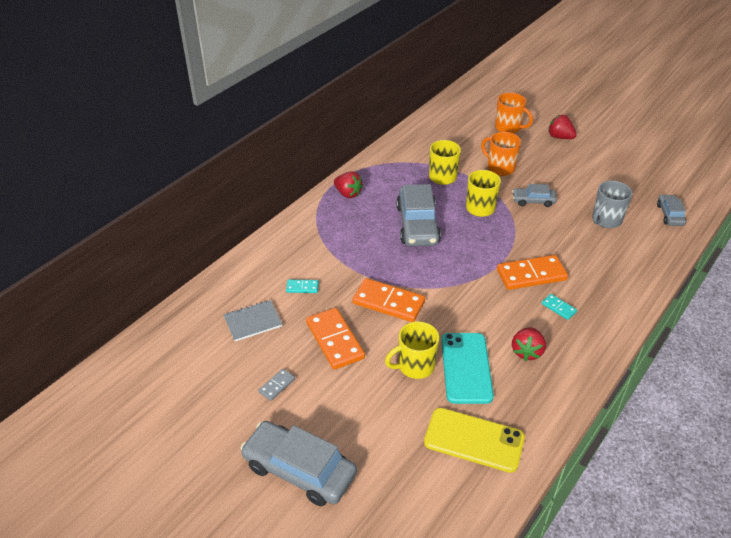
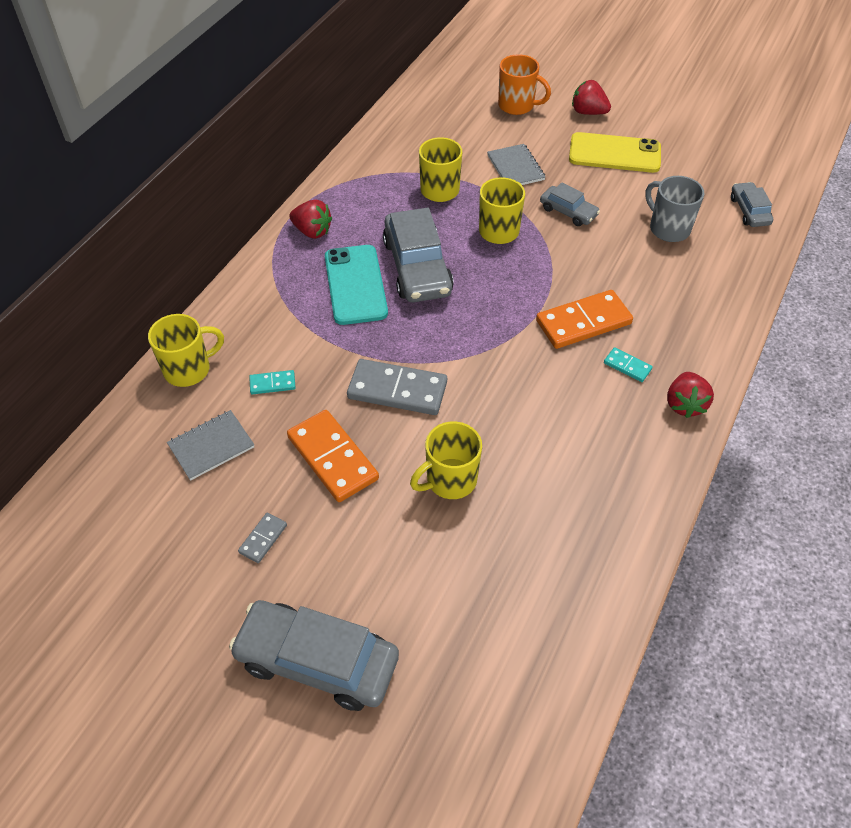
camera: 10 degrees left, 10 degrees up
(247, 271) = (188, 369): none -> yellow mug
(388, 302) = (397, 390): orange domino -> grey domino
(466, 368) = (519, 472): turquoise phone -> turquoise phone (355, 285)
(474, 440) = (547, 577): yellow phone -> yellow phone (614, 153)
(500, 168) = (515, 167): orange mug -> grey notebook
(527, 351) = (596, 436): red strawberry -> red strawberry (684, 404)
(533, 201) = (568, 212): grey car -> grey car turned 135 degrees counterclockwise
(606, 220) = (668, 228): grey mug -> grey mug turned 105 degrees clockwise

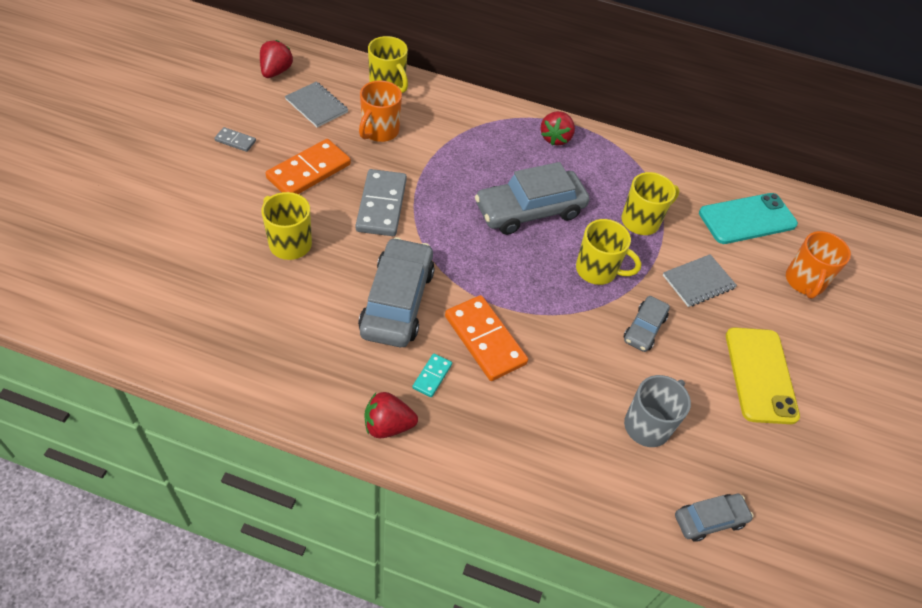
camera: 75 degrees right, 0 degrees up
(272, 383) = (379, 131): turquoise domino -> orange mug
(317, 661) = (134, 178): grey car -> grey car (397, 301)
(355, 285) = (497, 170): turquoise phone -> turquoise phone (747, 219)
(588, 112) = (825, 350): red strawberry -> red strawberry (276, 71)

